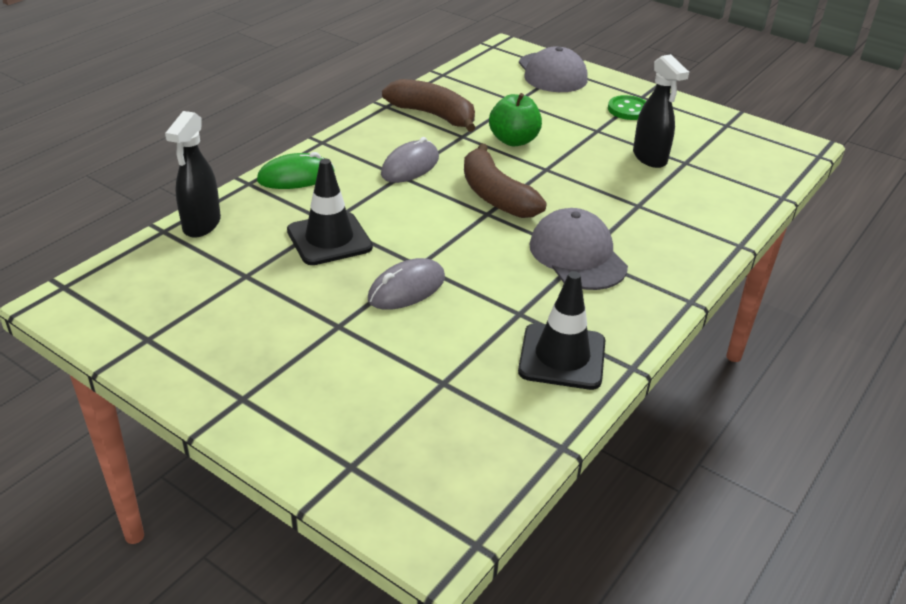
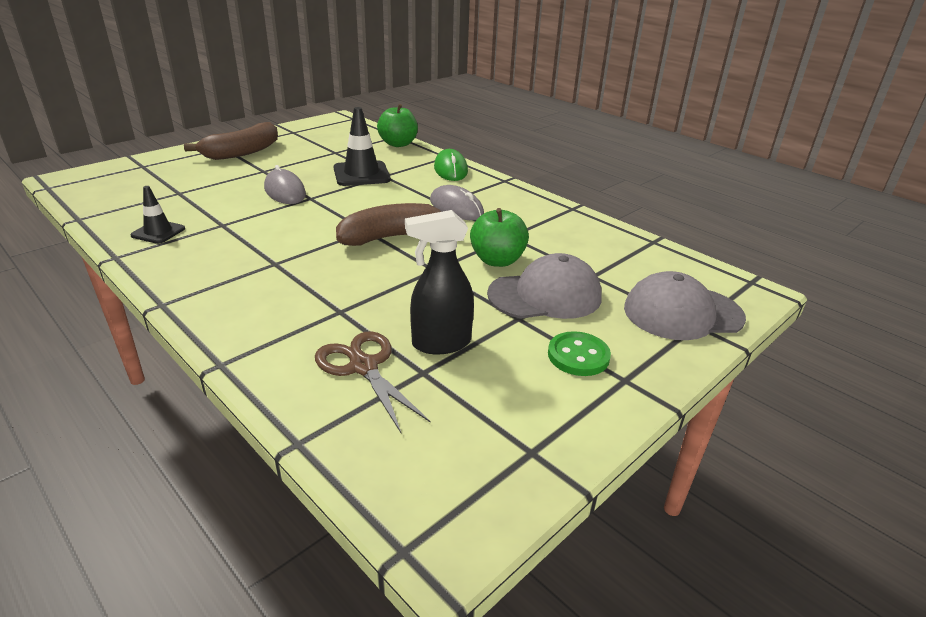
camera: 100 degrees right, 5 degrees down
(201, 225) = (398, 144): black spray bottle -> green apple
(433, 115) = (554, 227): brown banana -> brown banana (242, 152)
(562, 357) = (158, 232): black traffic cone -> black traffic cone, size x0.60
(577, 255) = (276, 260): grey cap -> grey cap (545, 295)
(697, 185) = (363, 367): none -> brown scissors

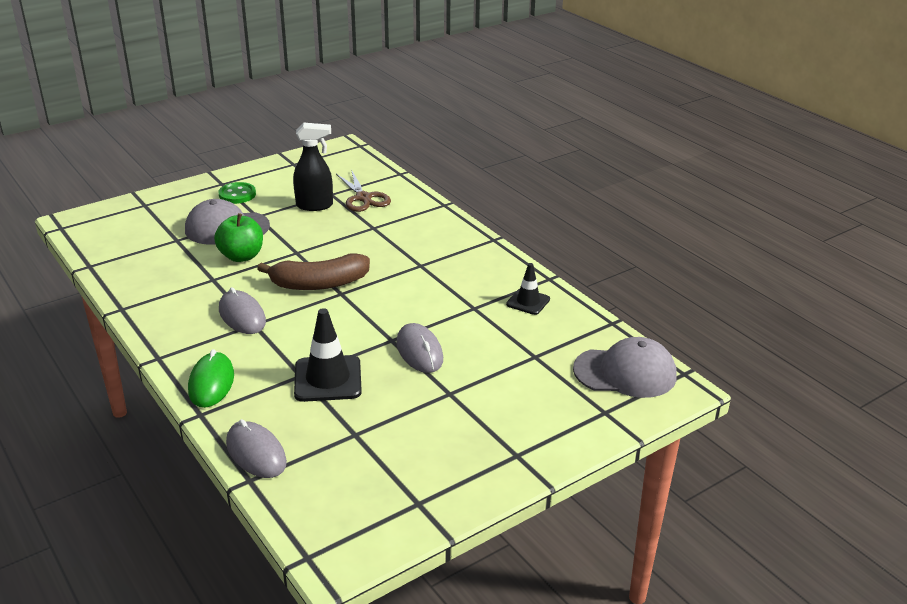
camera: 170 degrees left, 0 degrees up
(242, 152) = (486, 439): brown banana -> none
(398, 144) = (256, 453): green apple -> grey mouse
(682, 313) = (143, 211): grey cap -> grey cap (625, 372)

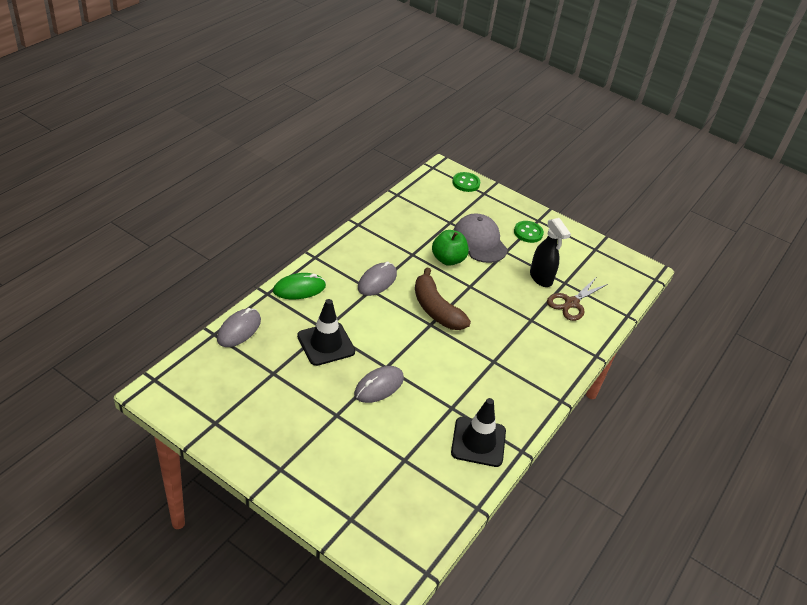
camera: 65 degrees right, 10 degrees up
(114, 212) = (466, 183): none -> green button
(528, 302) = (478, 442): black traffic cone -> black traffic cone, size x1.66
(625, 372) = (409, 527): grey cap -> none

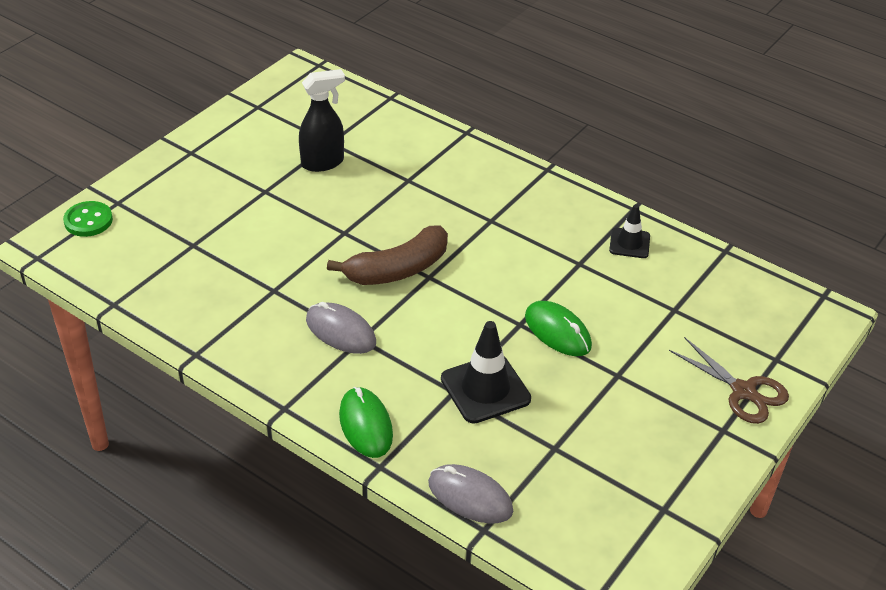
camera: 85 degrees left, 0 degrees up
(379, 386) = (557, 332): grey mouse -> green mouse
(448, 259) = (285, 251): green apple -> none
(478, 442) = (629, 243): black traffic cone -> black traffic cone, size x0.60
(479, 241) = (241, 216): grey cap -> none
(528, 233) = (221, 165): green button -> none
(571, 303) = (371, 140): brown scissors -> brown scissors (743, 391)

